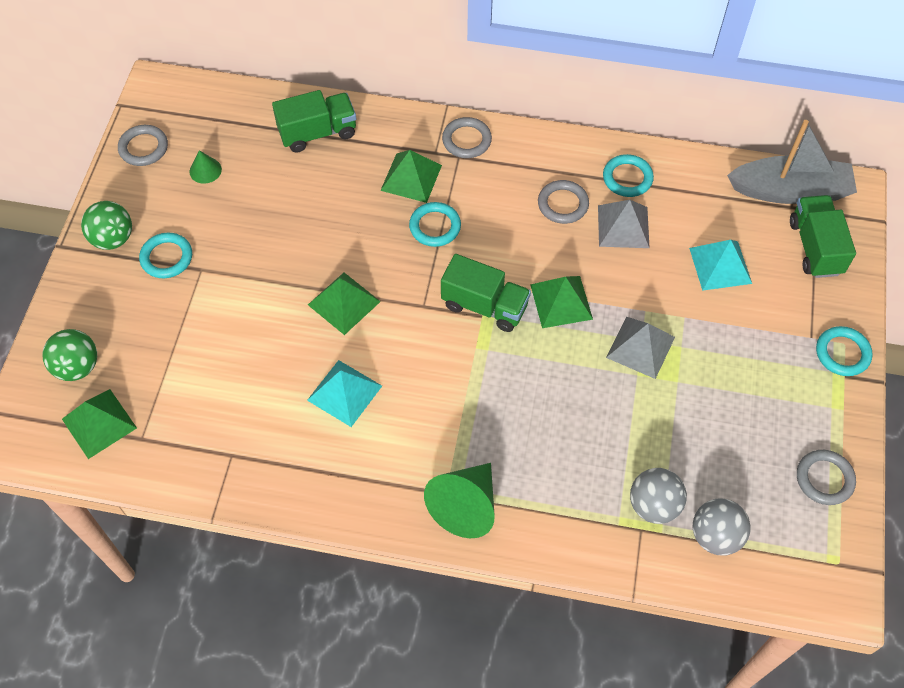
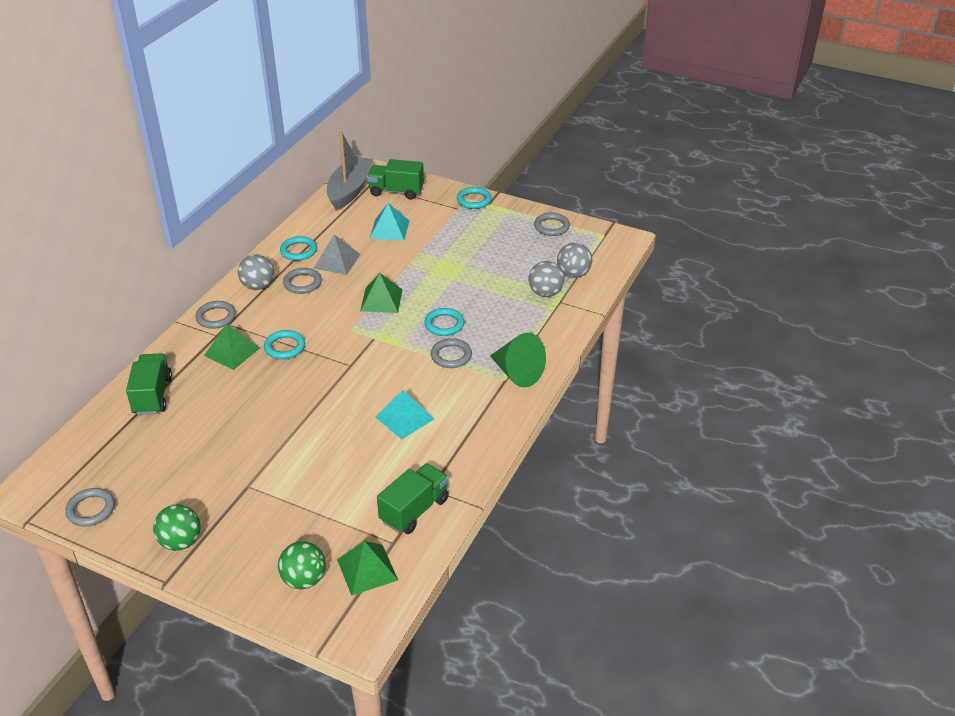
camera: 75 degrees left, 20 degrees down
(166, 258) = (223, 507): turquoise ring -> turquoise ring (444, 324)
(205, 170) = (145, 470): green cone -> none
(344, 303) = (326, 406): green pyramid -> none
(475, 415) = (451, 356): none -> grey ring
(484, 306) = (366, 335): green truck -> green truck (414, 510)
(539, 160) = (258, 286): none -> grey ball
(640, 347) = (433, 274): grey pyramid -> none

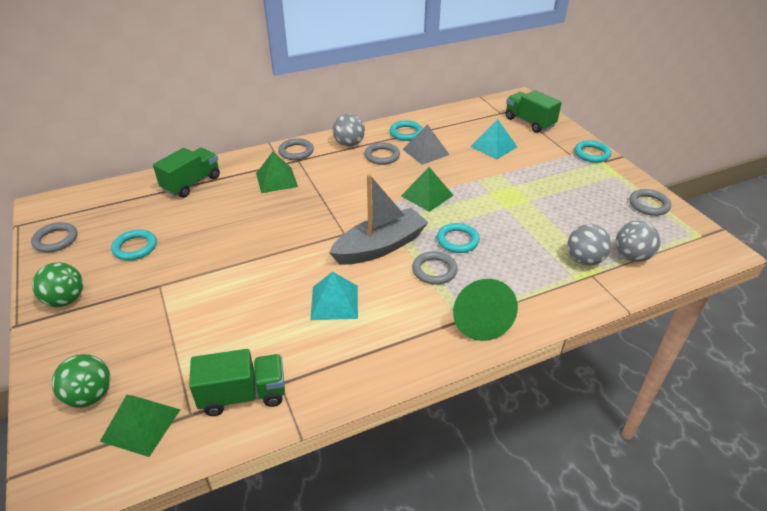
camera: 40 degrees right, 0 degrees up
(285, 347) = (314, 195): turquoise ring -> turquoise ring (135, 247)
(349, 190) = (492, 108): grey boat -> grey boat (380, 247)

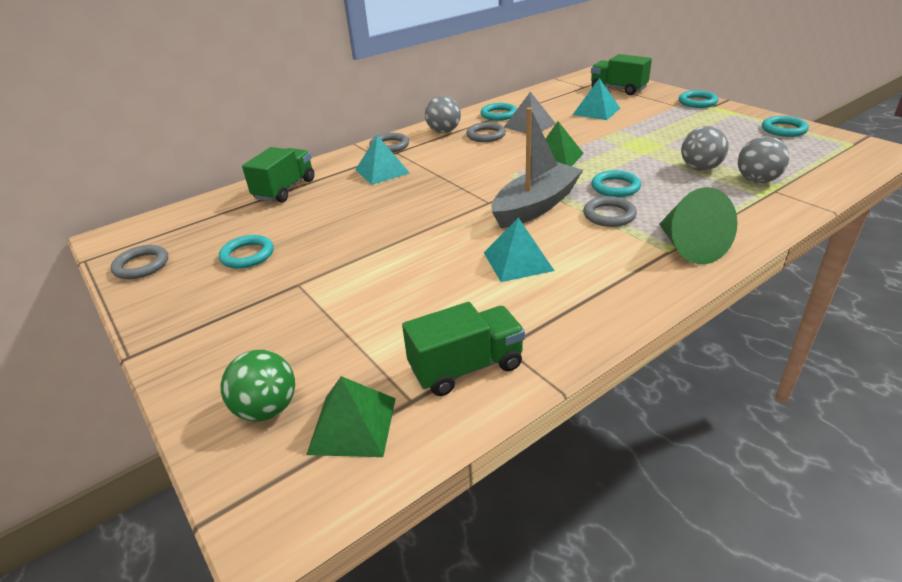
camera: 10 degrees left, 5 degrees down
(65, 300) = (183, 319): green ball -> none
(276, 180) = (382, 171): green pyramid -> turquoise pyramid
(632, 256) = (801, 170): grey ball -> grey ball (700, 168)
(649, 205) = (783, 129): grey ring -> turquoise ring

